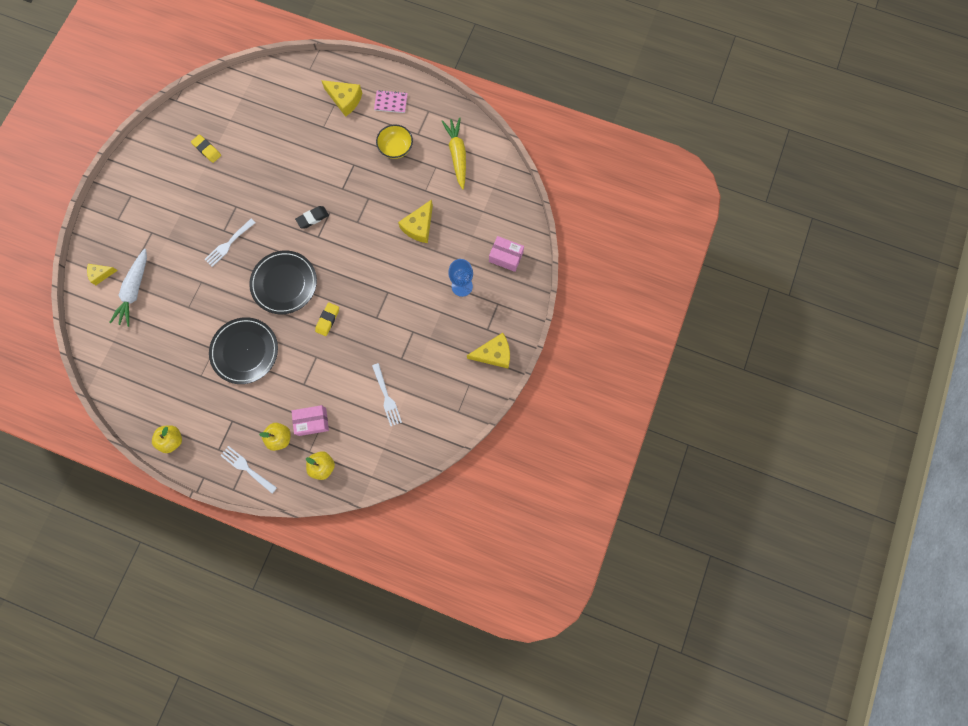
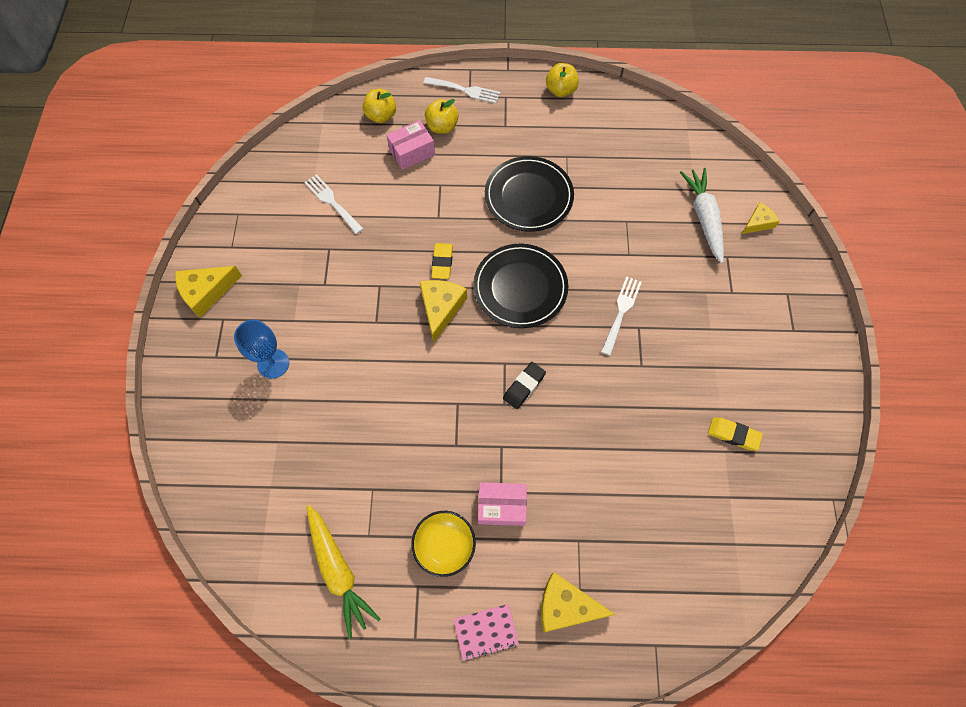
camera: 160 degrees right, 10 degrees down
(419, 226) = (362, 428): yellow cheese -> yellow cheese (441, 308)
(506, 257) = (218, 427): pink box -> pink box (501, 506)

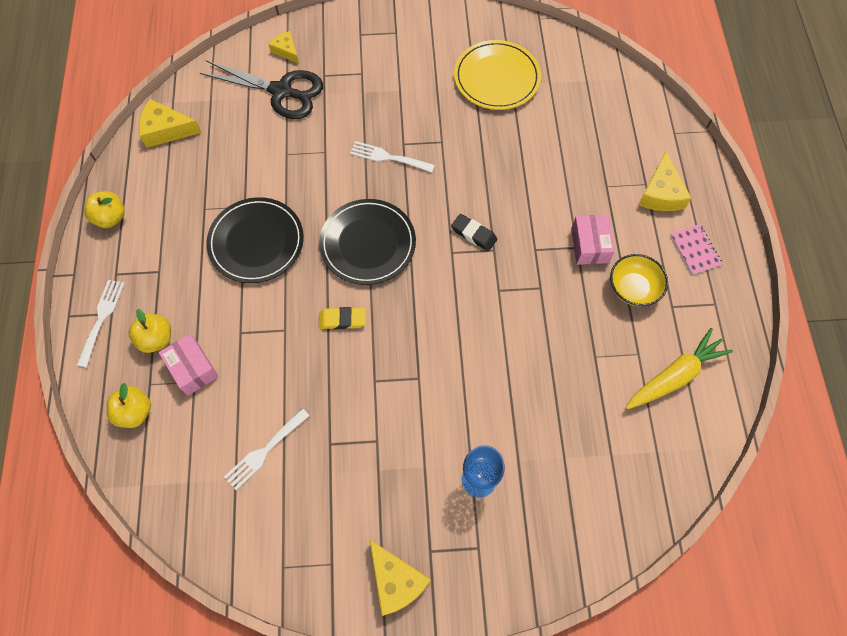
camera: 95 degrees left, 0 degrees up
(441, 308) = (397, 315): yellow cheese -> yellow cheese (166, 130)
(704, 218) = (281, 91): white carrot -> black scissors
(733, 435) = (496, 78): yellow eraser -> yellow plate

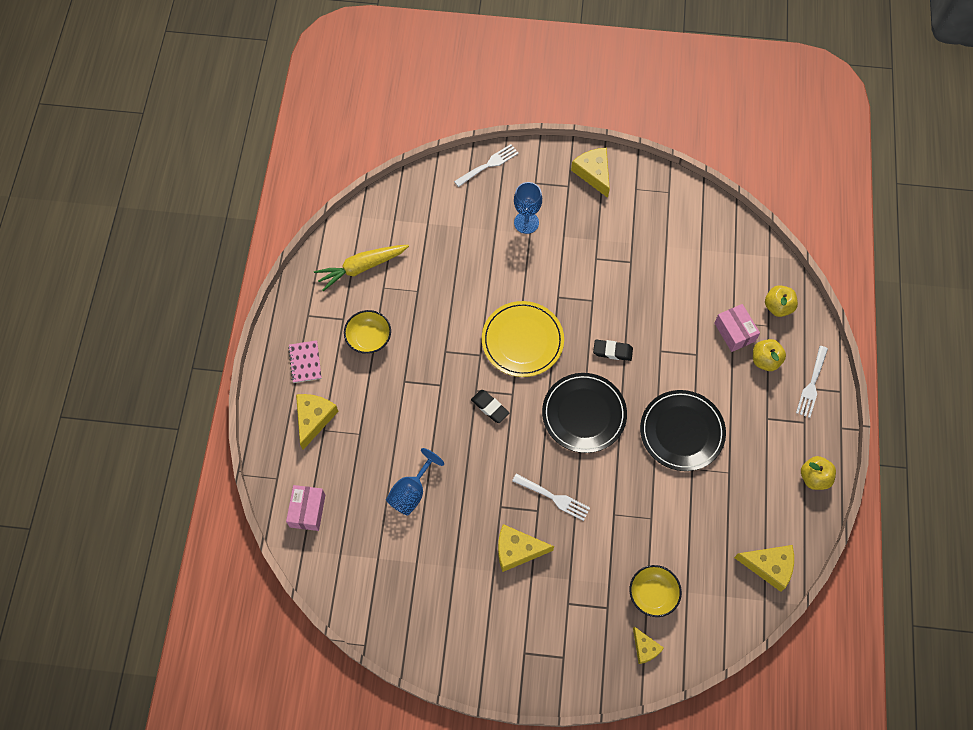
camera: 170 degrees left, 0 degrees up
(264, 451) = (679, 264): white fork -> white fork (488, 165)
(281, 91) = (652, 594): black scissors -> yellow bowl
(342, 320) = (612, 351): yellow eraser -> black eraser
(417, 107) = (517, 550): none -> yellow cheese
(496, 78) = (430, 573): yellow plate -> yellow plate (522, 340)
(535, 141) = (411, 492): none -> blue goblet
(589, 245) = (393, 381): pink box -> pink box (307, 511)

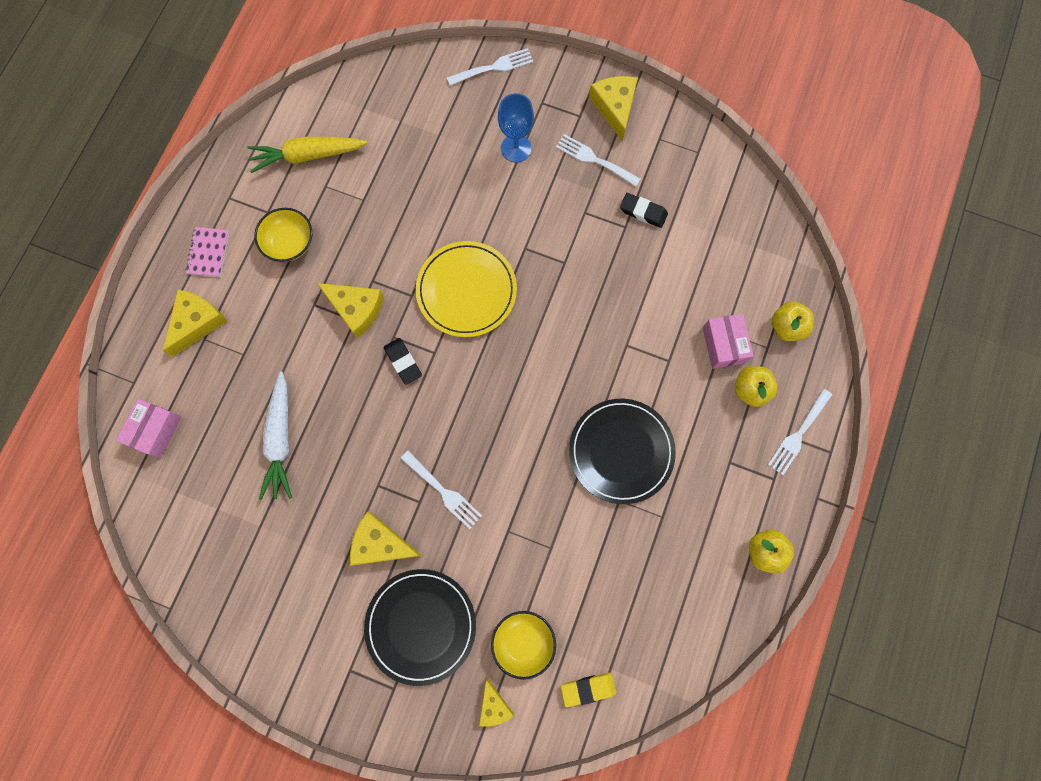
camera: 15 degrees right, 10 degrees up
(411, 492) = (280, 440): blue goblet -> white carrot
(584, 414) = (511, 399): black plate -> black plate (421, 625)
(590, 217) = (594, 160): none -> white fork
(612, 351) = (569, 331): black eraser -> black eraser (643, 212)
(713, 615) = (588, 688): none -> yellow eraser
(769, 566) = (674, 646): yellow cheese -> yellow cheese (356, 309)

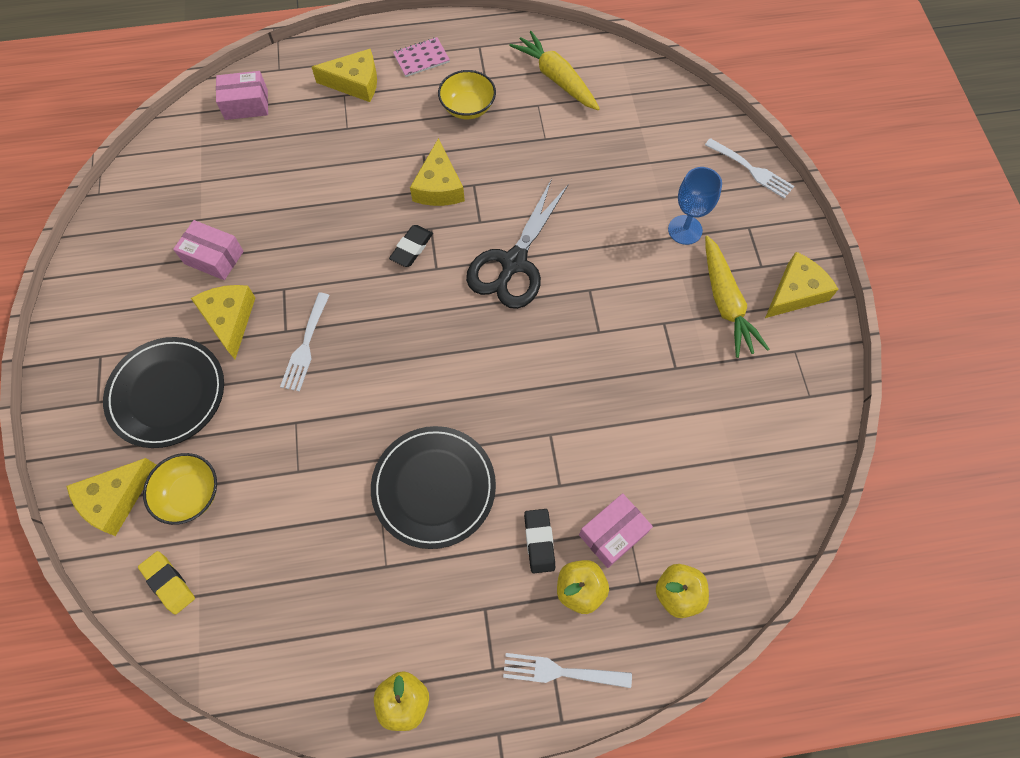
camera: 60 degrees right, 10 degrees down
(280, 440) = (285, 194): white carrot -> none
(309, 531) = (214, 257): none -> pink box
(466, 290) = (513, 263): yellow plate -> black scissors
(493, 705) = (116, 499): yellow cheese -> yellow cheese, size x1.61
(594, 160) = (725, 303): white fork -> yellow carrot
(643, 212) = (703, 376): black eraser -> black eraser (539, 541)

